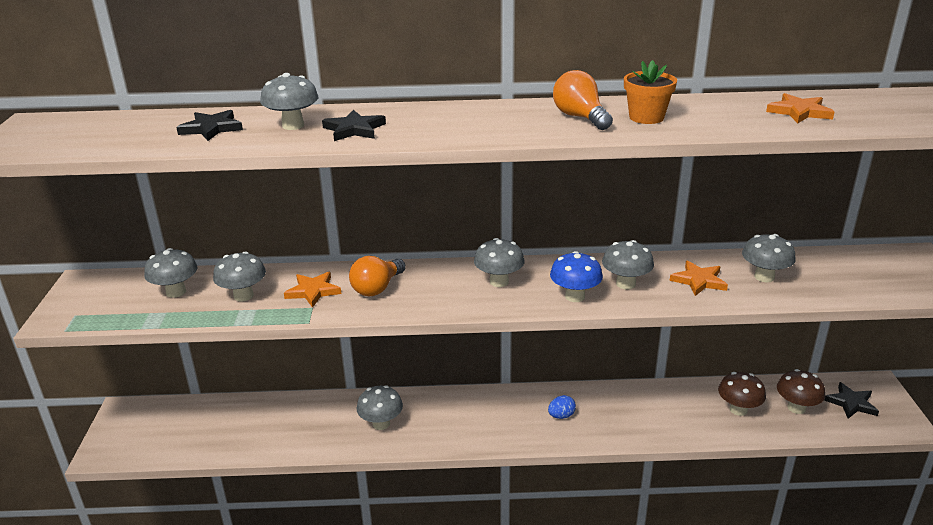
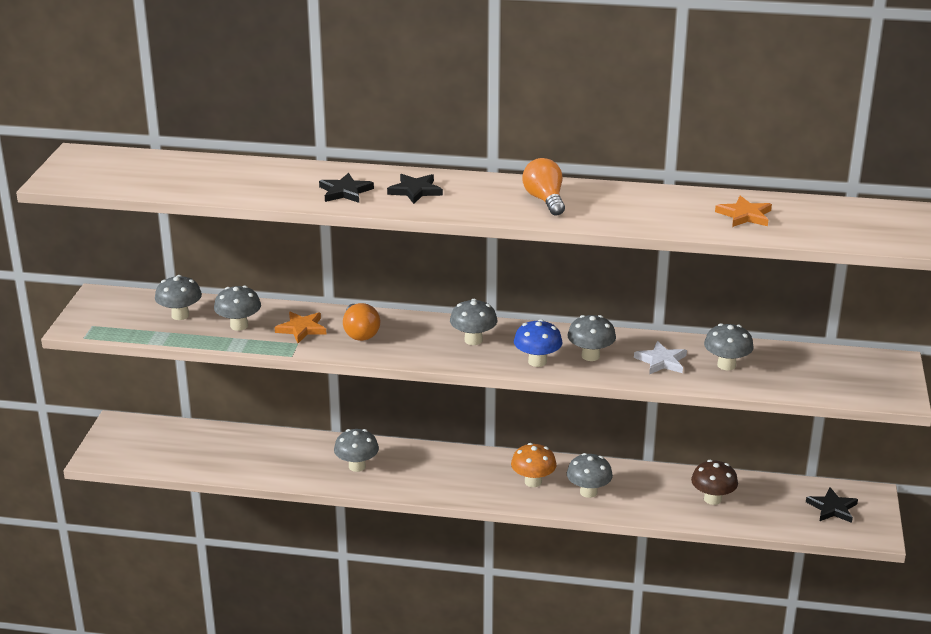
camera: 10 degrees right, 0 degrees up
(211, 128) = (226, 177): black star -> black star (415, 191)
(293, 125) = (294, 182): grey mushroom -> grey mushroom (588, 492)
(377, 288) = (360, 333): orange light bulb -> orange light bulb turned 60 degrees counterclockwise
(561, 416) = (533, 482): blue egg -> orange mushroom
(646, 117) = (603, 206): orange flower pot -> none
(699, 281) = (661, 361): orange star -> white star
(796, 408) = (773, 505): brown mushroom -> none

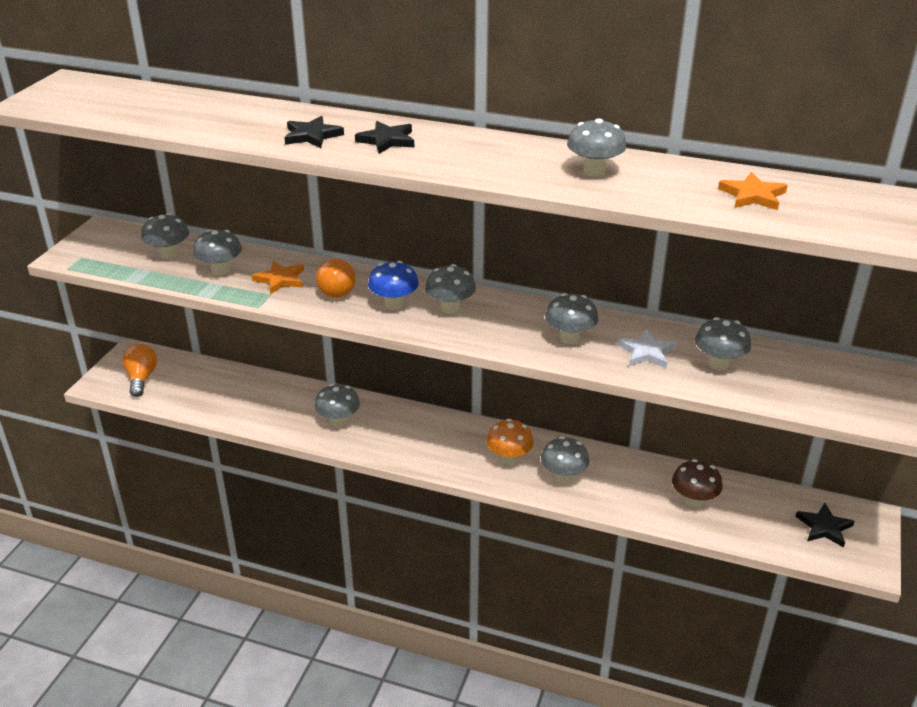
camera: 10 degrees right, 5 degrees up
(537, 361) = (510, 339): blue mushroom -> blue mushroom (394, 304)
(545, 200) = (525, 161): orange light bulb -> orange light bulb (141, 378)
(607, 205) = (594, 171): none -> grey mushroom

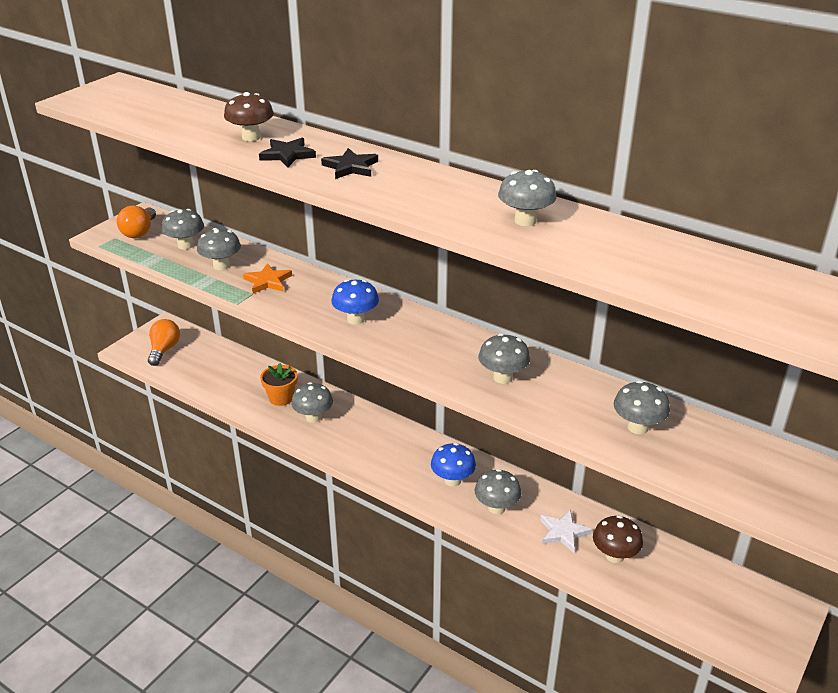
camera: 15 degrees right, 0 degrees up
(260, 122) = (251, 137): none -> brown mushroom
(295, 407) = (281, 398): none -> orange flower pot
(337, 289) = (312, 298): orange light bulb -> orange light bulb (139, 232)
(450, 308) = (405, 331): grey mushroom -> none
(509, 458) = (452, 480): orange mushroom -> blue mushroom
(646, 352) = (571, 403): white star -> white star (563, 532)
(753, 195) = (670, 265): orange star -> none
(824, 527) = (739, 610): black star -> none

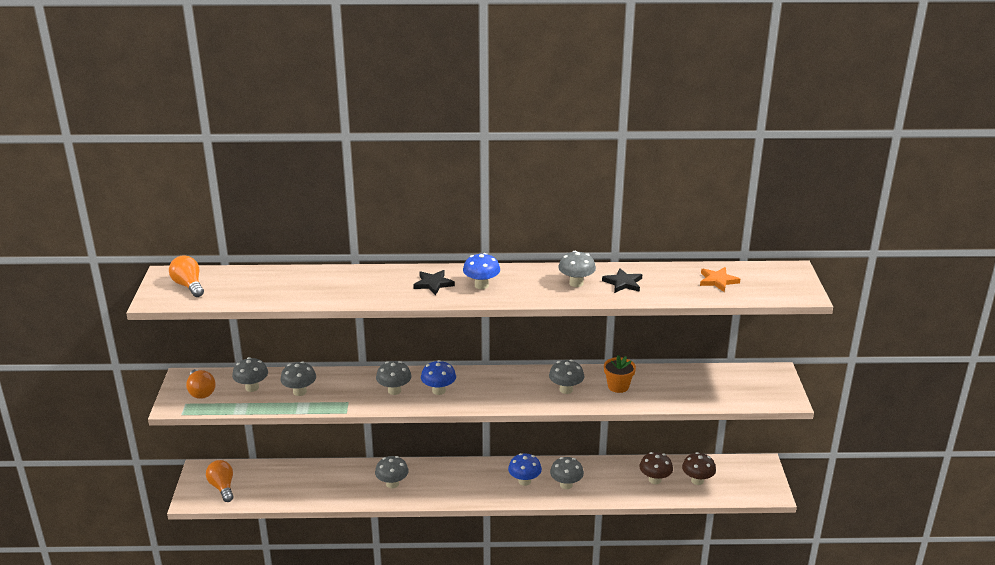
camera: 35 degrees left, 5 degrees down
(119, 97) = (189, 286): none -> orange light bulb
(251, 137) = (337, 285): brown mushroom -> brown mushroom (697, 480)
(268, 281) = (348, 389): orange star -> orange star (717, 281)
(281, 398) = (354, 481): orange flower pot -> orange flower pot (618, 386)
(287, 155) = (381, 289): black star -> black star (623, 283)
(403, 186) = (481, 285): none -> blue mushroom
(563, 532) = (616, 480): white star -> none
(637, 427) = (663, 387): grey mushroom -> grey mushroom (394, 390)

